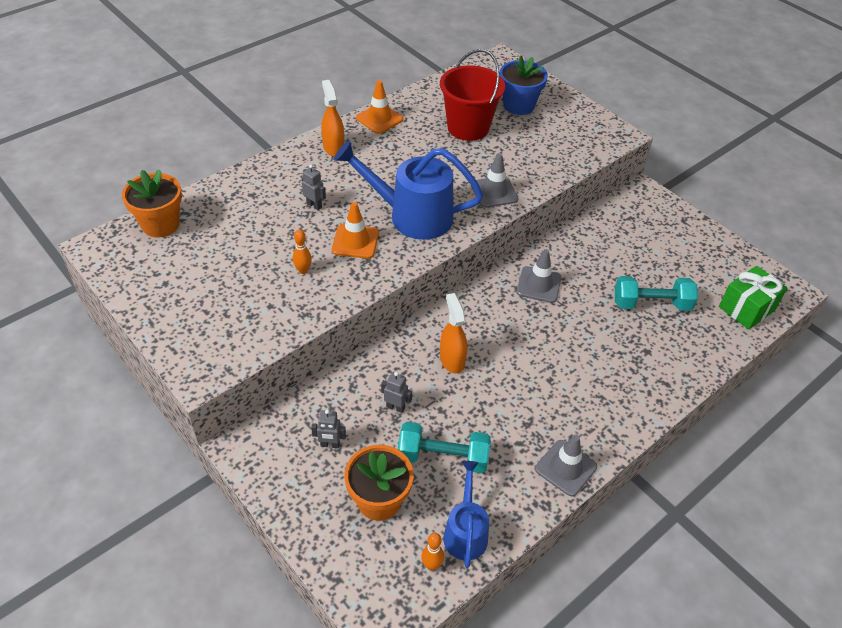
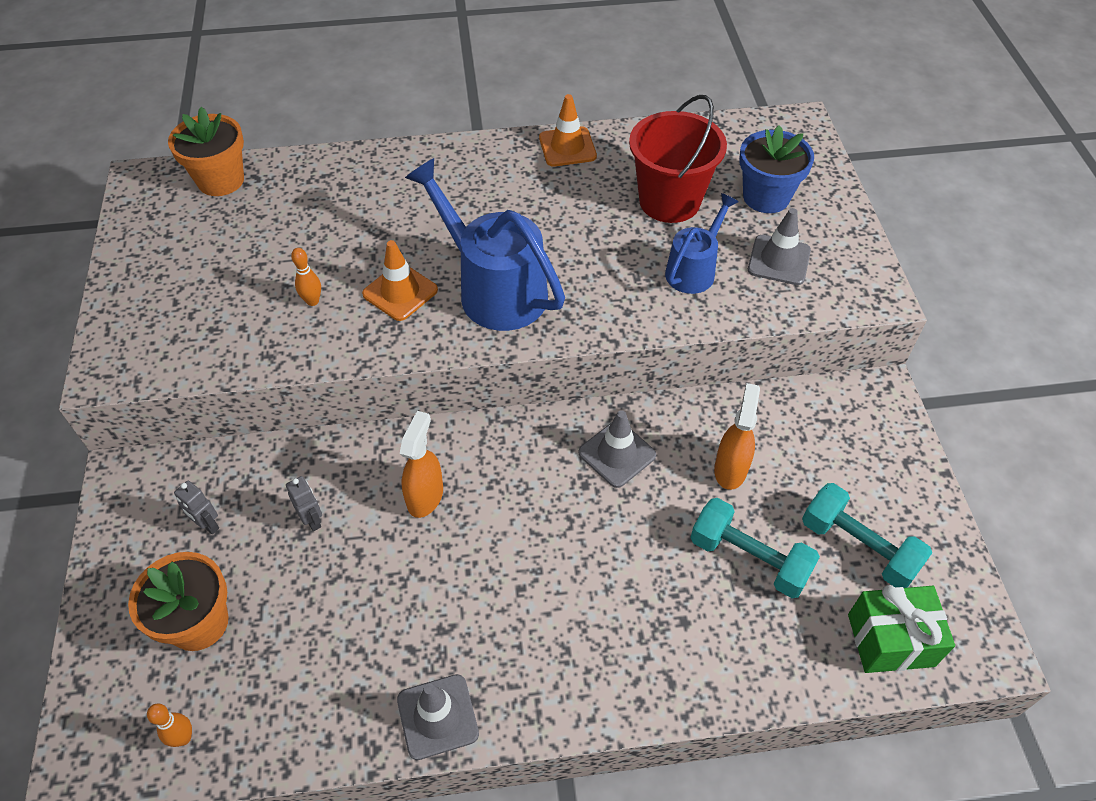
camera: 35 degrees right, 5 degrees up
(314, 205) = (395, 226): grey robot -> none
(333, 148) = (480, 163): orange spray bottle -> orange spray bottle (730, 469)
(443, 457) = (309, 613): turquoise dumbbell -> turquoise dumbbell (858, 547)
(465, 531) = (254, 721): blue watering can -> blue watering can (694, 269)
(494, 192) = (625, 302): grey traffic cone -> grey traffic cone (779, 260)

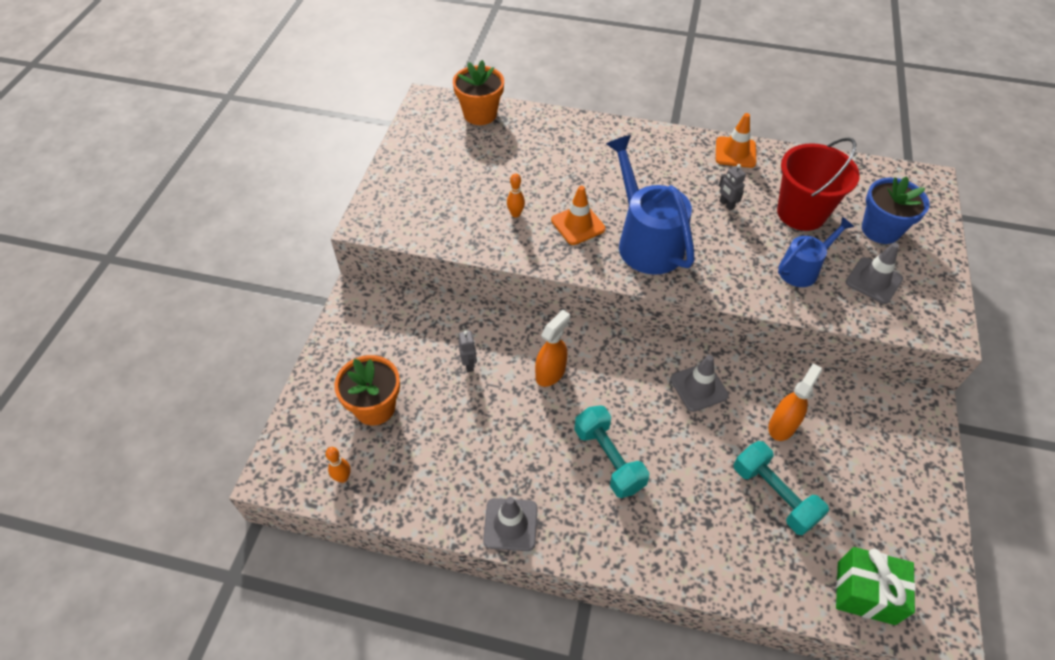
camera: 20 degrees right, 0 degrees up
(207, 525) = (400, 345): grey robot -> grey robot (726, 204)
(858, 547) = (864, 516): turquoise dumbbell -> turquoise dumbbell (608, 459)

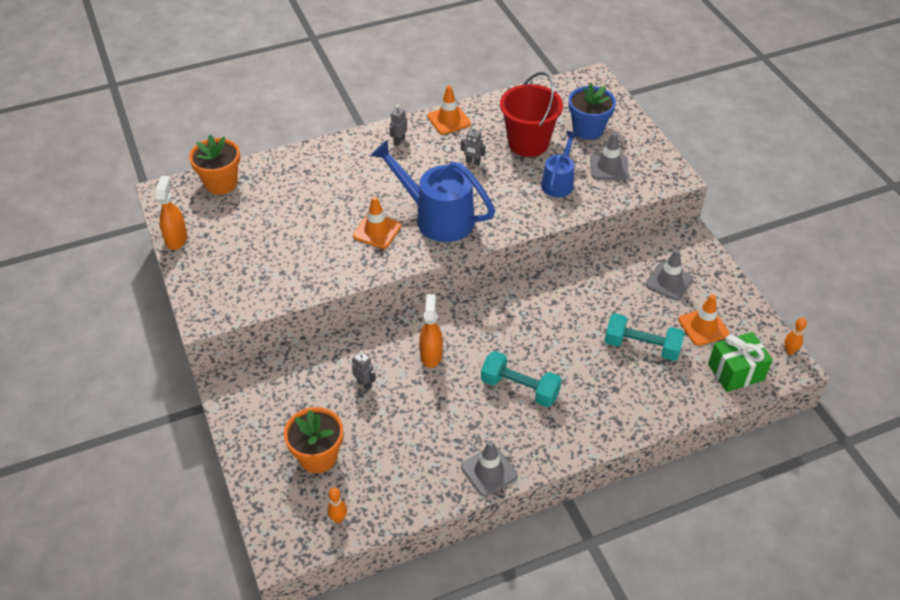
camera: 35 degrees left, 5 degrees down
(515, 214) = (321, 247): orange bowling pin -> orange bowling pin (789, 351)
(669, 150) = (399, 141): none -> grey robot
(699, 387) = (542, 305): grey traffic cone -> grey traffic cone (669, 282)
(782, 426) = (614, 299): orange spray bottle -> orange spray bottle (176, 239)
(864, 516) = (703, 327): none -> orange traffic cone

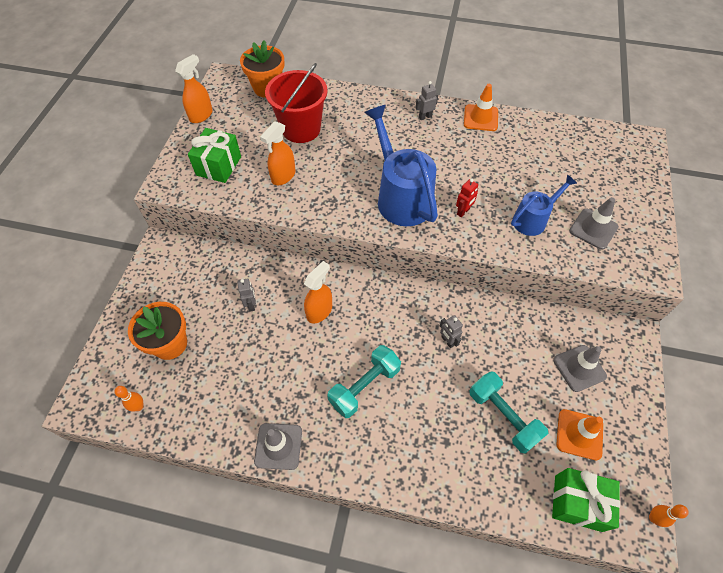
camera: 35 degrees right, 10 degrees up
(242, 274) = (218, 166): none -> green gift
(315, 252) = (283, 176): none -> orange spray bottle
(377, 231) = (344, 183): orange traffic cone -> none
(473, 162) = (471, 164): grey robot -> grey robot (447, 341)
(499, 204) = (463, 212): none -> red robot
(520, 388) = (364, 386): turquoise dumbbell -> turquoise dumbbell turned 75 degrees clockwise
(528, 143) = (534, 170): red bucket -> red bucket (301, 129)
(588, 129) = (600, 184): blue flower pot -> none

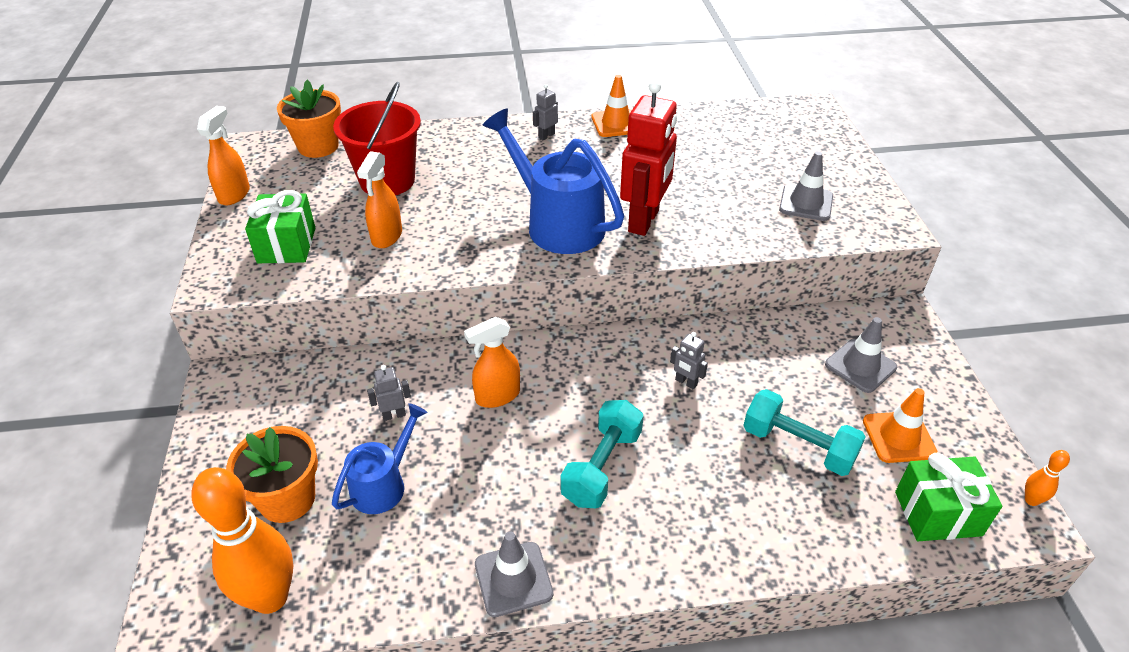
camera: 20 degrees left, 15 degrees down
(139, 406) = (270, 597): orange bowling pin -> orange bowling pin, size x2.39
(251, 305) = (394, 415): grey robot -> grey robot turned 75 degrees counterclockwise
(319, 311) = (497, 396): orange spray bottle -> orange spray bottle turned 135 degrees counterclockwise
(463, 212) = (644, 221): red robot -> red robot, size x2.37
(533, 219) = (732, 209): blue watering can -> blue watering can (384, 484)

